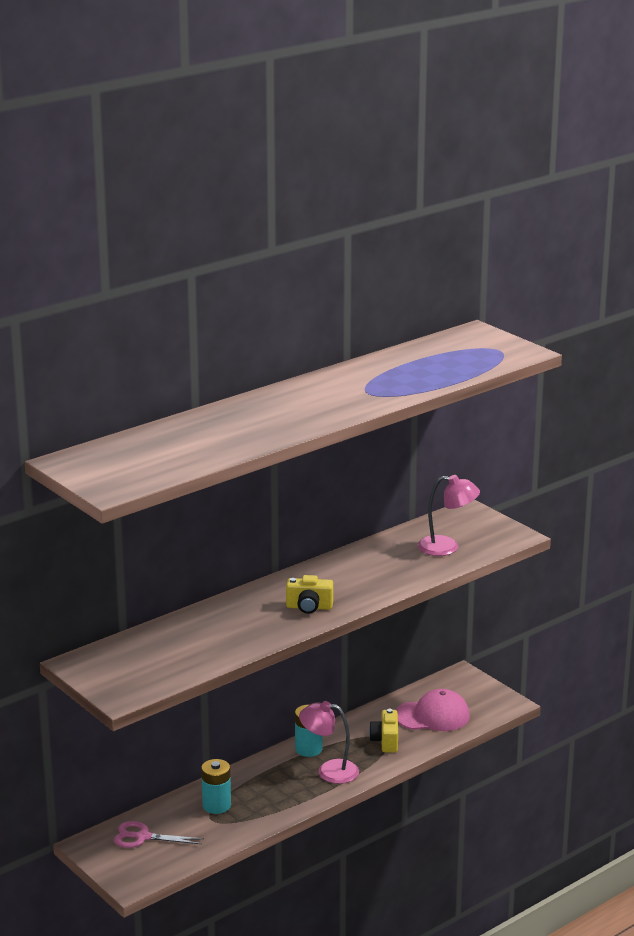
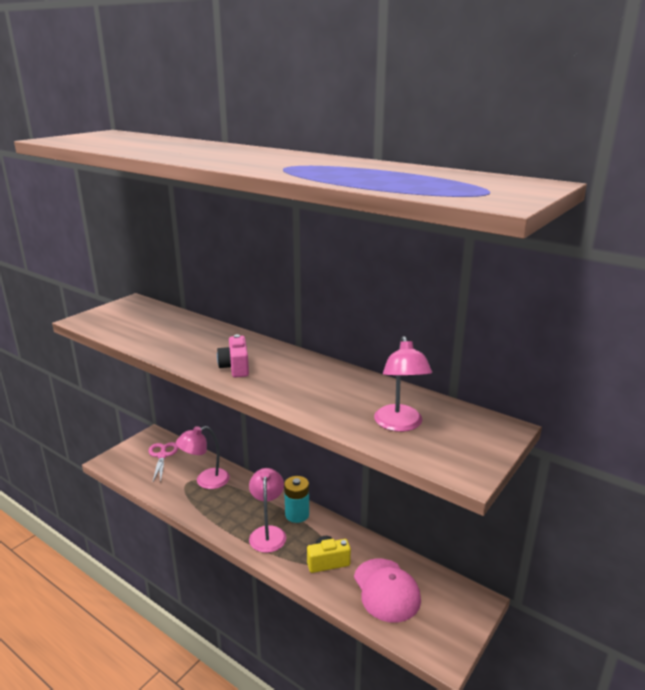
camera: 75 degrees right, 0 degrees up
(216, 805) = (205, 481): turquoise battery -> pink lamp
(309, 607) = (235, 367): yellow camera -> pink camera

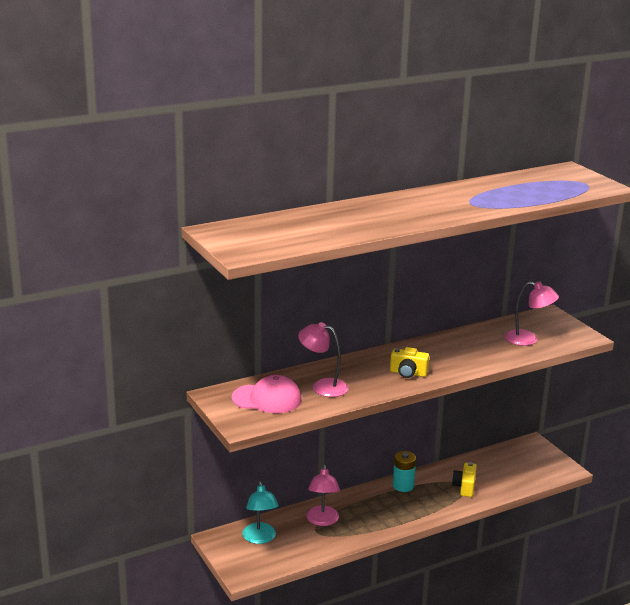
camera: 65 degrees left, 0 degrees up
(162, 456) = (260, 538): pink scissors -> turquoise lamp
(235, 367) = (408, 373): pink camera -> yellow camera
(268, 533) = (416, 505): pink lamp -> pink lamp (323, 386)
(386, 590) = (505, 472): pink cap -> pink cap (267, 399)

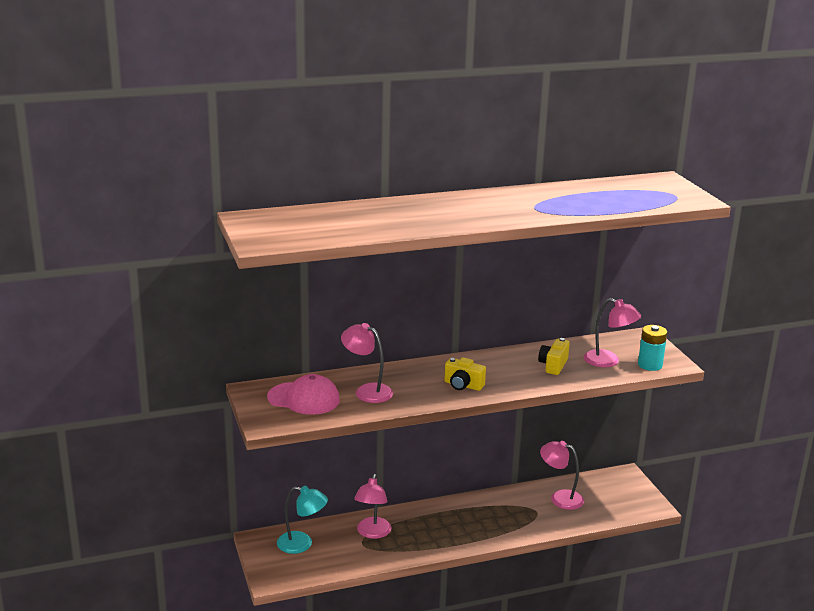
camera: 10 degrees right, 0 degrees up
(260, 538) = (302, 544): turquoise lamp -> turquoise lamp turned 75 degrees counterclockwise
(403, 486) = (469, 505): turquoise battery -> turquoise battery (650, 365)
(464, 487) = (535, 514): yellow camera -> yellow camera (553, 365)
(482, 470) = (560, 498): none -> pink lamp

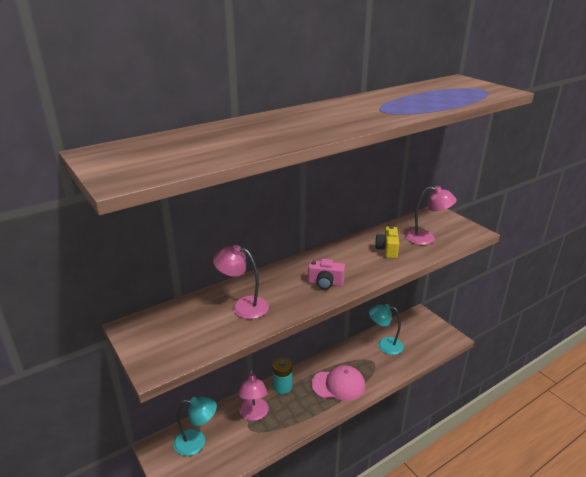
camera: 15 degrees left, 5 degrees up
(304, 398) = (185, 327): pink cap -> pink cap (338, 385)
(463, 385) = (325, 283): yellow camera -> pink camera
(560, 498) = (384, 345): pink lamp -> turquoise lamp
(650, 365) = (458, 236): turquoise battery -> turquoise battery (282, 387)

